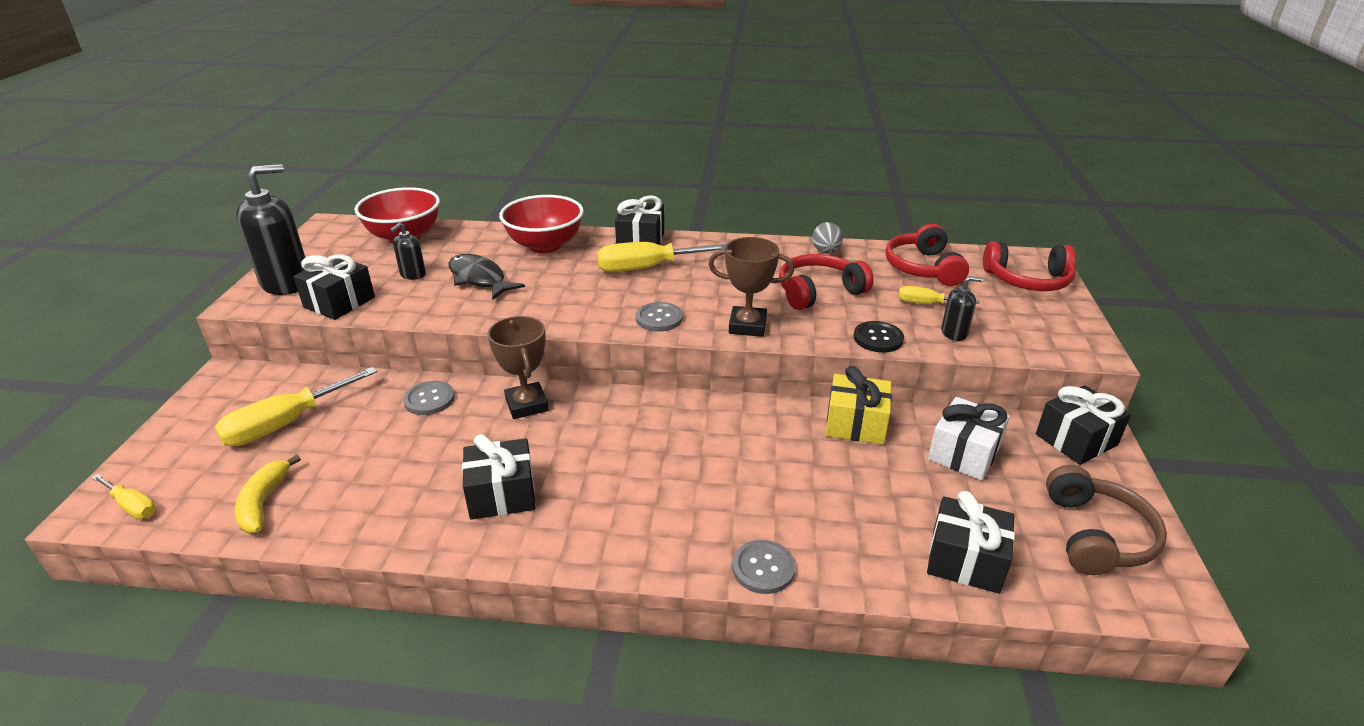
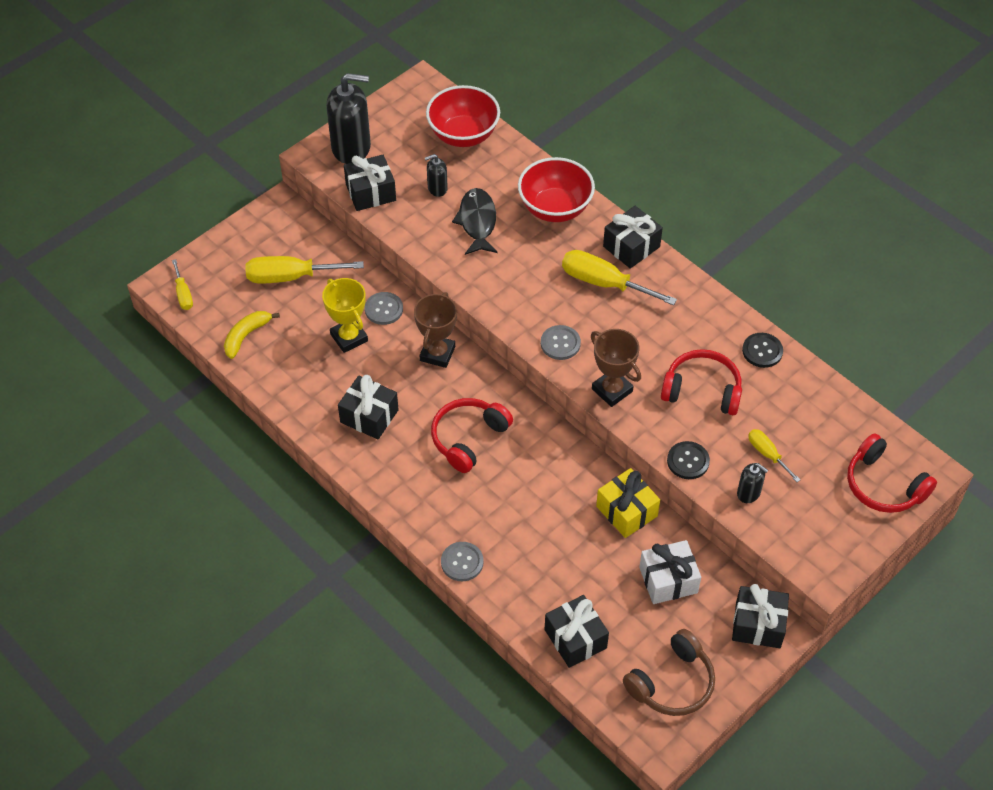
camera: 40 degrees right, 20 degrees up
(409, 440) = (349, 337): none -> yellow trophy
(826, 252) = (762, 351): grey egg -> black button
(923, 268) = (817, 418): red headphones -> red headphones (468, 438)

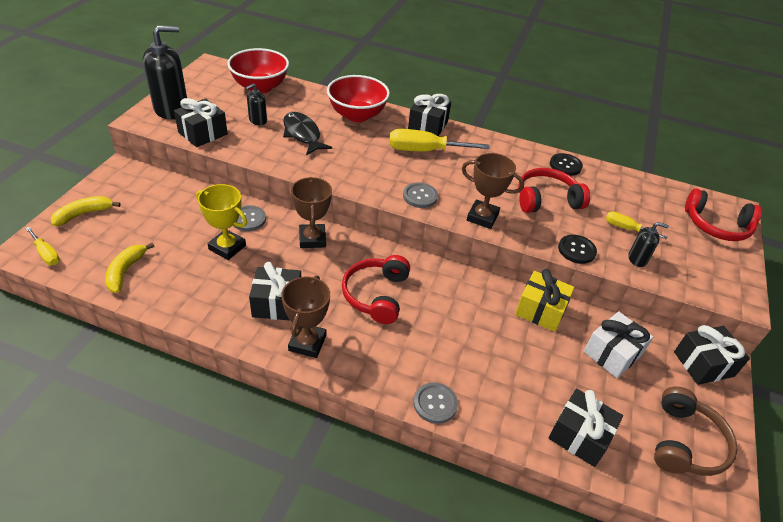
camera: 30 degrees left, 10 degrees down
(228, 256) = (84, 214): none -> yellow banana
(290, 277) = (151, 216): yellow screwdriver -> none
(378, 465) = (307, 343): none -> brown trophy

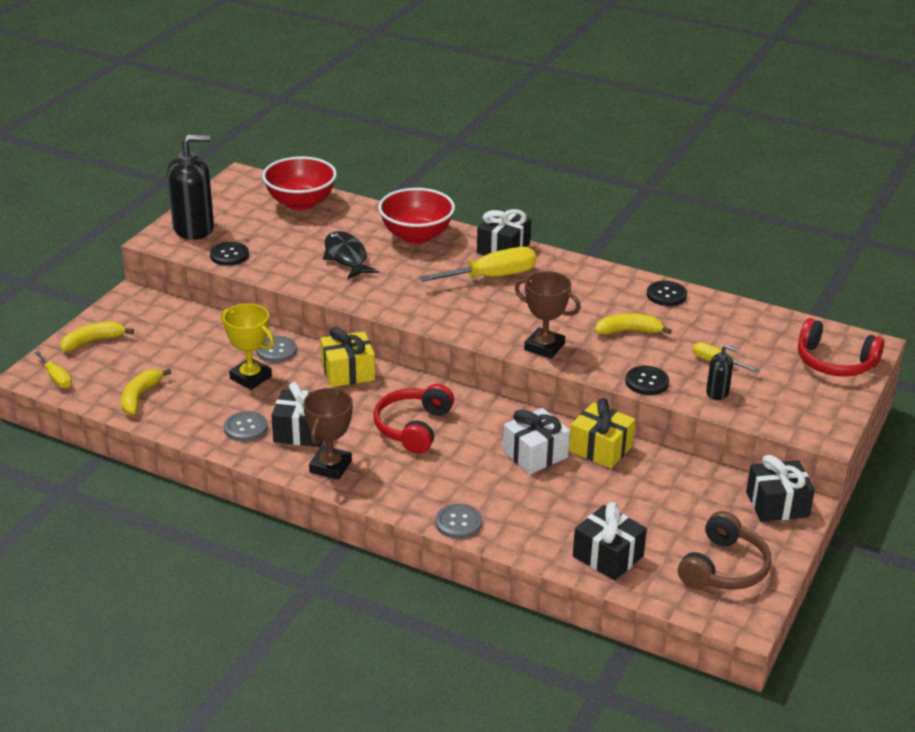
camera: 10 degrees right, 10 degrees down
(203, 133) = (229, 255): black gift -> black button
(258, 120) = (294, 241): black soap dispenser -> none
(312, 239) = (348, 372): brown trophy -> yellow gift
(420, 196) = (475, 324): grey button -> grey button (245, 428)
(424, 151) = (492, 276): yellow screwdriver -> yellow screwdriver turned 150 degrees clockwise
(546, 200) = (629, 331): red headphones -> yellow banana
(612, 353) = (671, 490): white gift -> white gift (535, 454)

